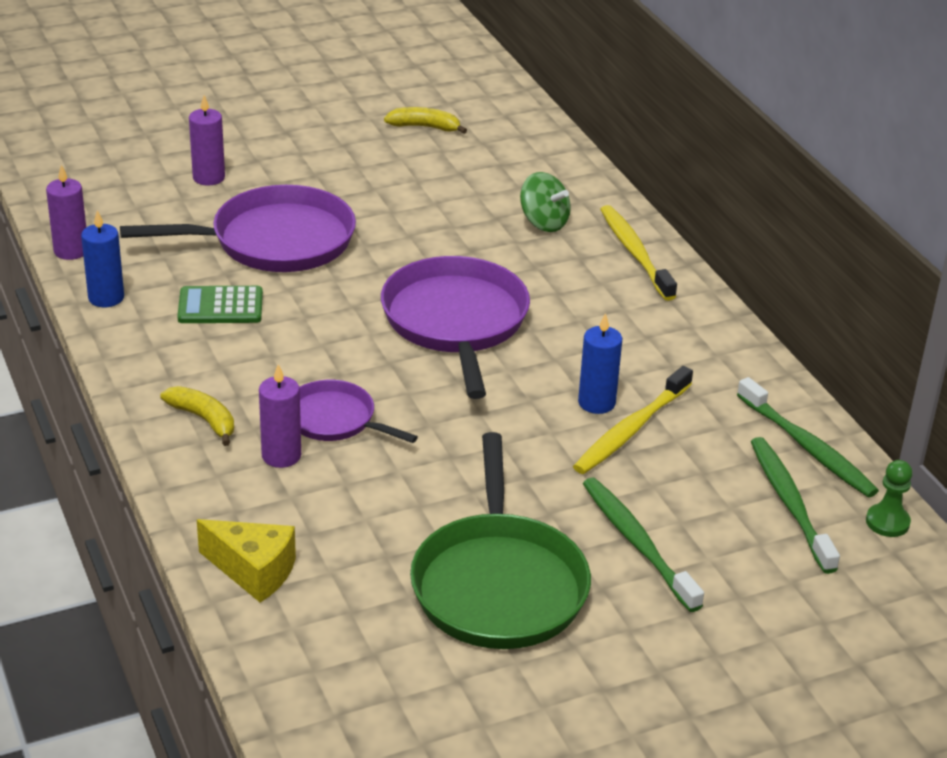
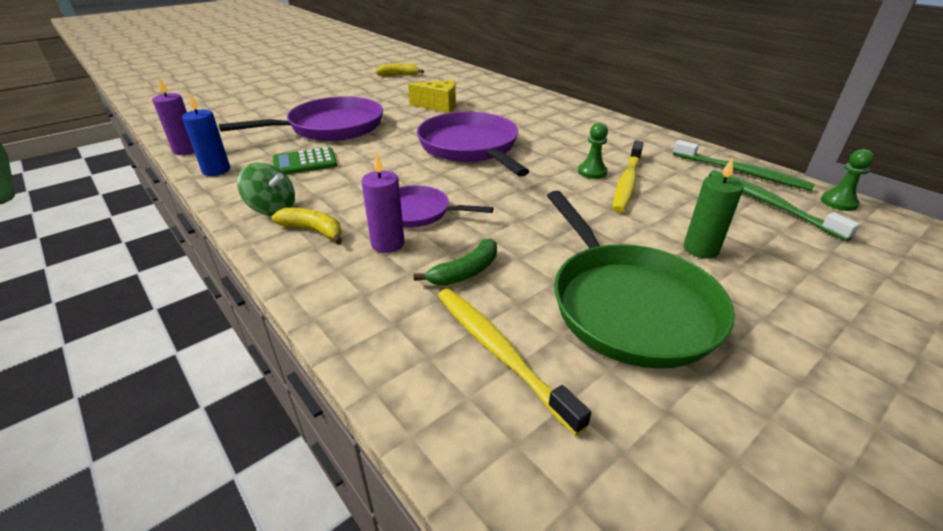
camera: 15 degrees left, 0 degrees up
(209, 177) = (278, 107): purple candle -> none
(253, 571) = (403, 346): yellow cheese -> yellow cheese (439, 106)
(350, 510) = (465, 272): none -> green banana
(544, 222) = (490, 100): green spinning top -> green spinning top (272, 209)
(596, 403) = (592, 172): blue candle -> green pawn
(634, 252) = (550, 104): yellow toothbrush -> yellow toothbrush (499, 351)
(637, 543) = (700, 249): green toothbrush -> green candle

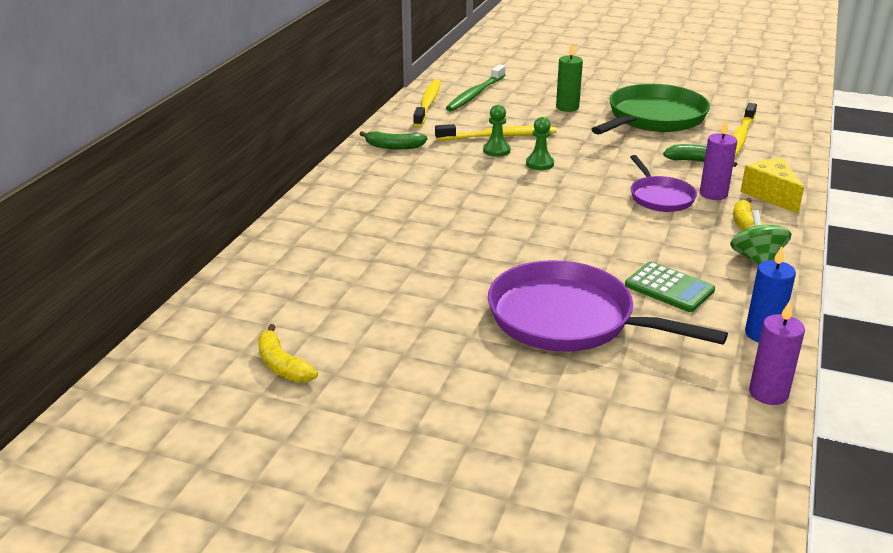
camera: 120 degrees left, 5 degrees down
(439, 106) = (407, 270): yellow cheese -> yellow cheese (770, 195)
(470, 147) = (512, 212): purple pan -> none
(631, 137) = (394, 146): none -> green banana
(742, 172) = (428, 103): green toothbrush -> yellow toothbrush
(838, 202) = (446, 78): green pawn -> green pawn (539, 164)

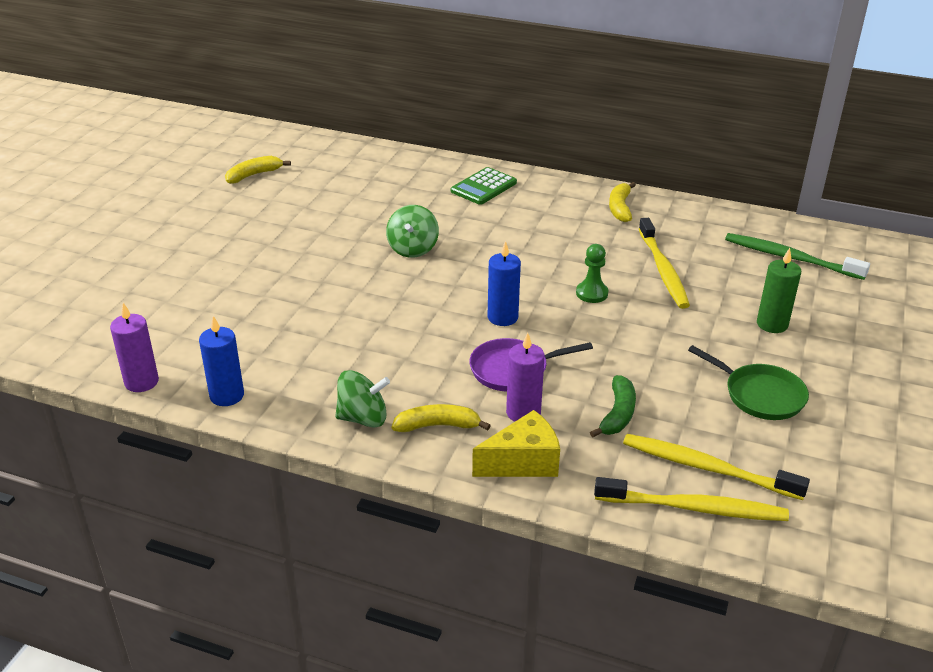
camera: 90 degrees right, 5 degrees up
(394, 146) = (620, 208): green banana -> yellow banana
(428, 103) = (747, 227): yellow toothbrush -> yellow toothbrush (695, 508)
(473, 244) = (413, 249): none -> green spinning top
(496, 150) = (622, 267): green pawn -> none
(567, 319) = (280, 290): purple pan -> none
(586, 200) = (502, 317): none -> blue candle
(653, 118) = (760, 395): green pan -> green pan, size x0.56
(669, 288) = (318, 351): green calculator -> green calculator (484, 187)

